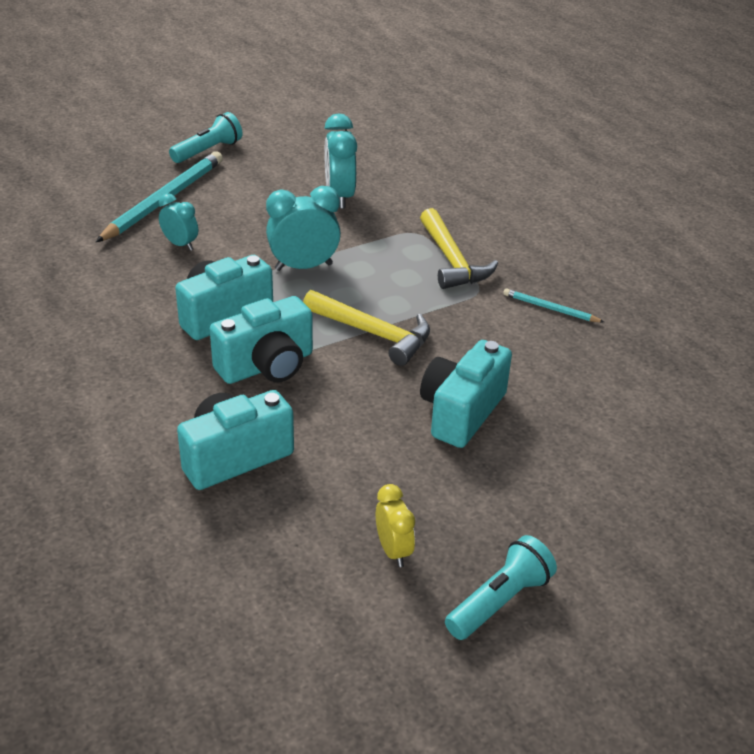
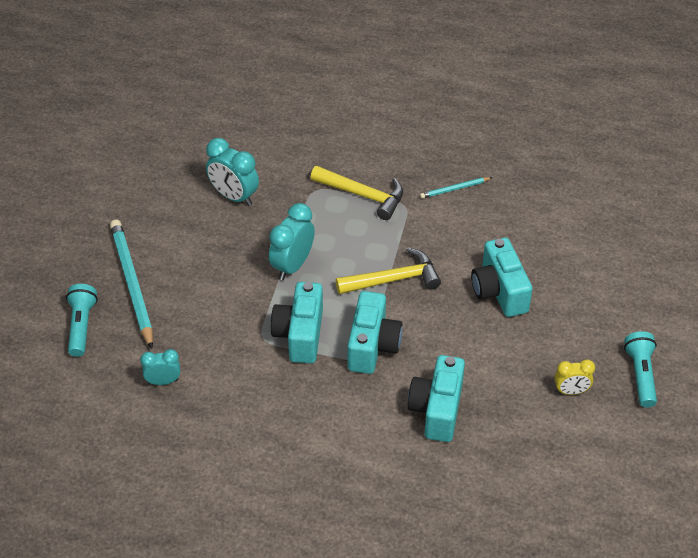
camera: 45 degrees left, 10 degrees up
(180, 244) = (198, 308): turquoise clock -> turquoise clock (163, 381)
(208, 151) = (93, 222): turquoise flashlight -> turquoise flashlight (81, 326)
(393, 551) = (571, 391): yellow clock -> yellow clock turned 150 degrees clockwise

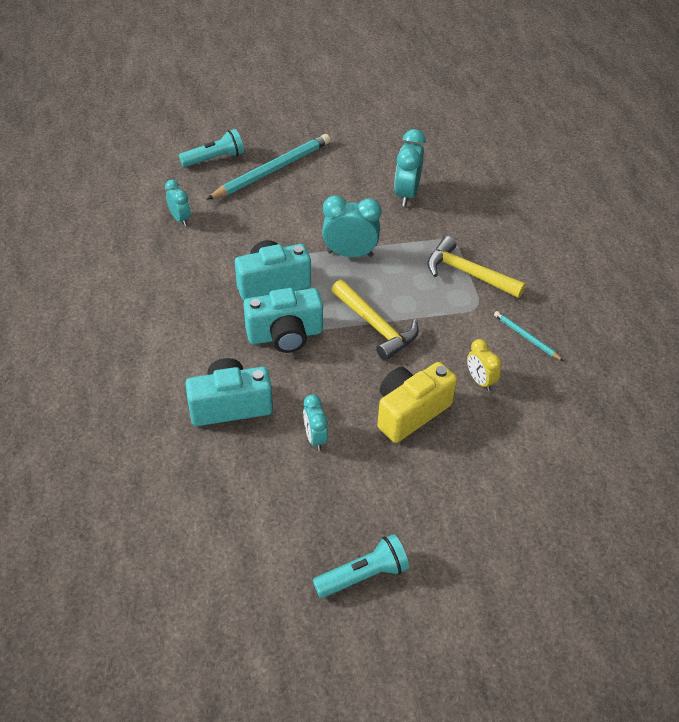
camera: 65 degrees right, 0 degrees up
(363, 195) = (468, 273): yellow hammer -> yellow hammer turned 120 degrees clockwise
(499, 291) = (410, 412): turquoise camera -> yellow camera
(499, 362) = (315, 438): none -> turquoise clock
(571, 391) = (307, 512): yellow clock -> yellow clock (480, 381)

